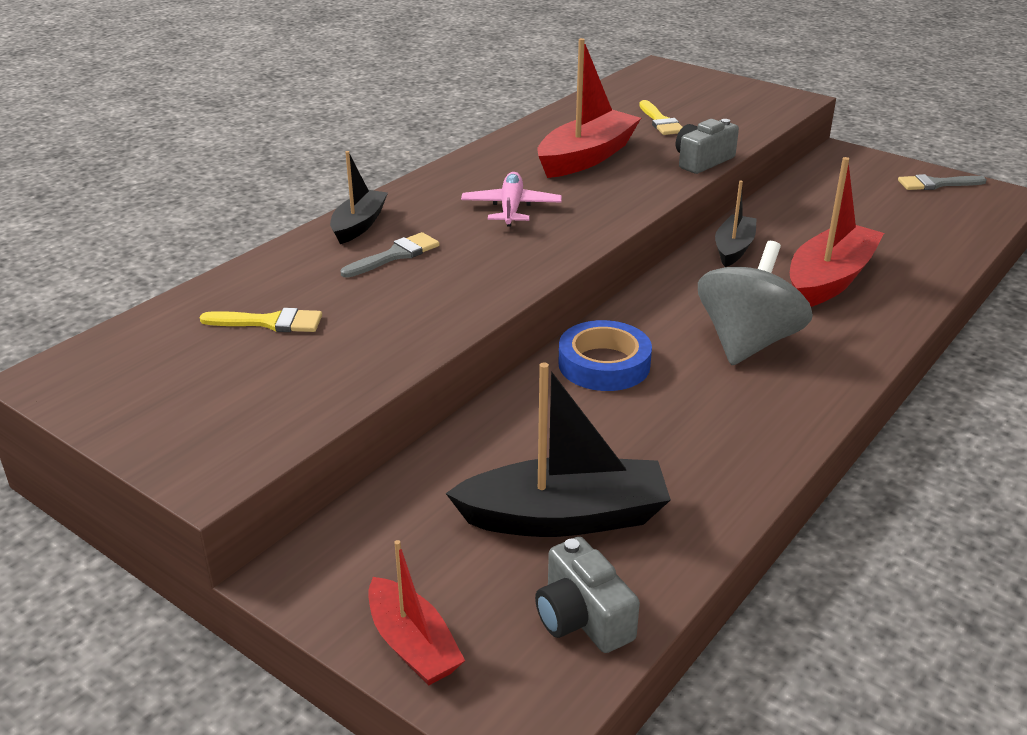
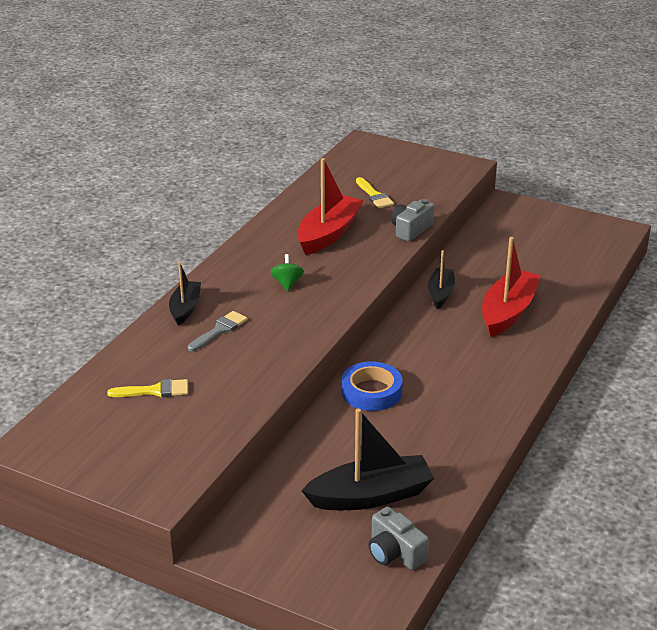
camera: 10 degrees left, 0 degrees up
(412, 644) = (303, 580): red boat -> none
(511, 208) = (287, 283): pink plane -> green spinning top
(747, 342) = (461, 365): grey spinning top -> none
(936, 184) = (573, 224): grey brush -> none

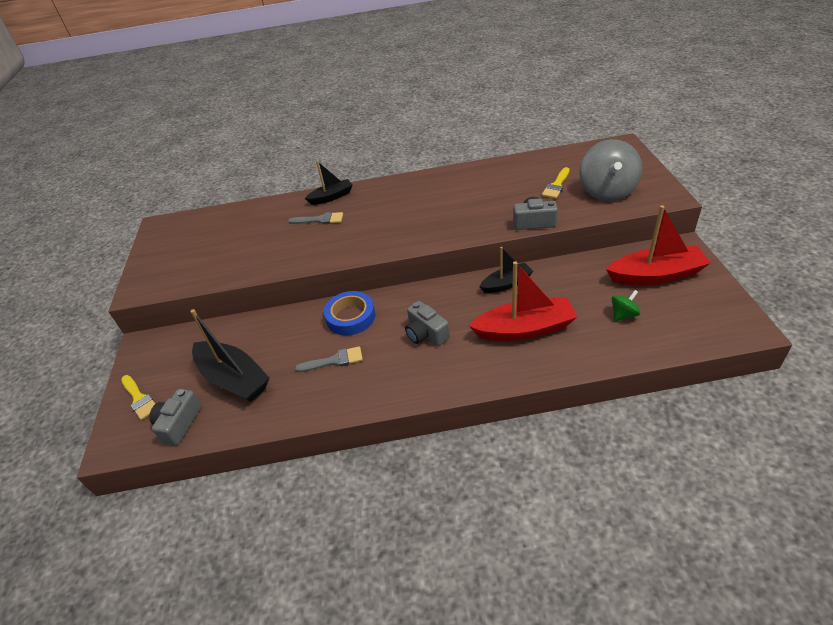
camera: 60 degrees right, 10 degrees up
(154, 391) = (238, 233): yellow brush -> yellow brush (139, 399)
(287, 283) = (399, 214): green spinning top -> green spinning top (623, 315)
(328, 234) = (479, 196): red boat -> red boat (655, 275)
(419, 181) = (607, 191): none -> grey spinning top
(422, 424) = (334, 361): none -> grey brush
(451, 360) = (426, 333): none -> grey camera

